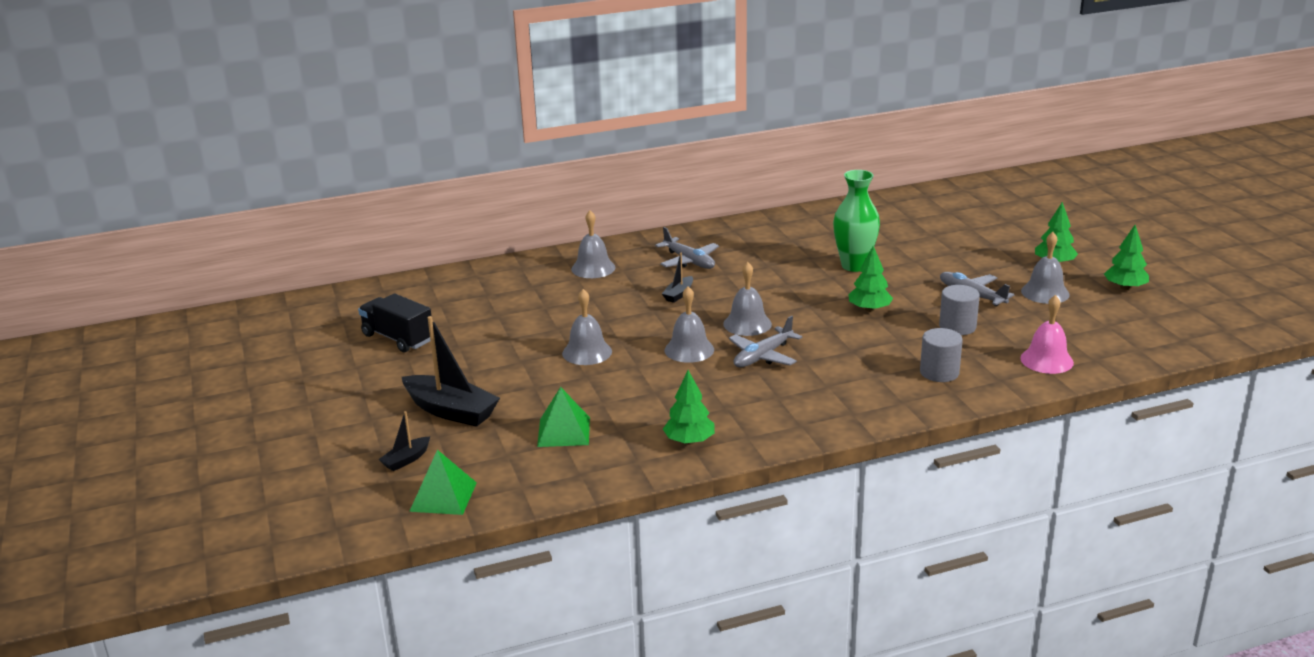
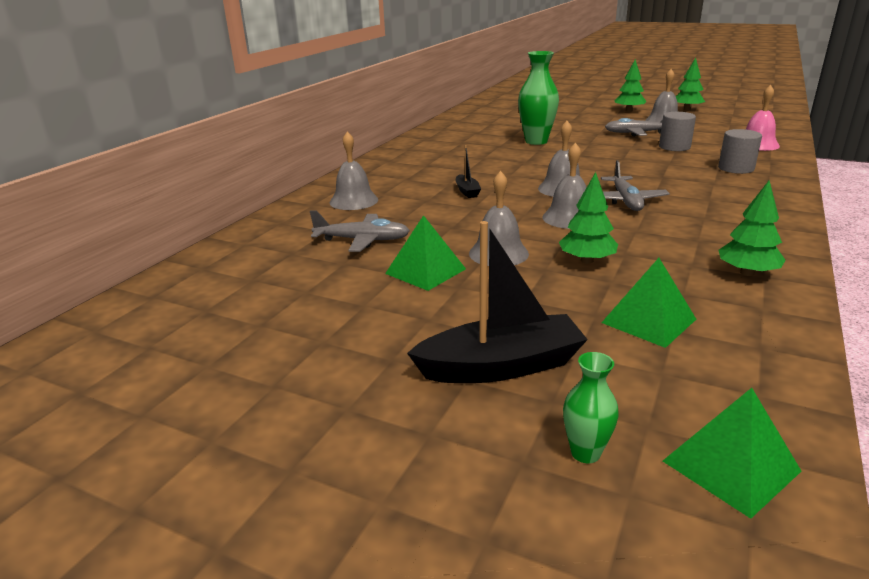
camera: 45 degrees left, 0 degrees up
(398, 338) = (270, 330): black truck -> none
(406, 460) = (585, 453): black boat -> green vase
(526, 343) = (425, 271): none -> green pyramid
(689, 261) = (422, 172): grey plane -> grey plane (363, 240)
(869, 309) = (607, 156): green tree -> green tree (587, 260)

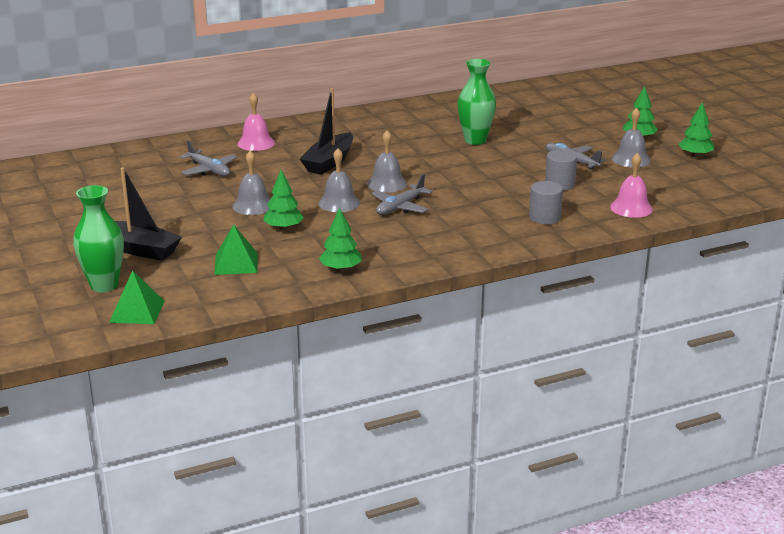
camera: 40 degrees right, 0 degrees up
(354, 201) = (256, 143): grey bell -> pink bell
(425, 271) = (201, 199): green pyramid -> none
(467, 191) = (329, 162): black boat -> black boat, size x2.04
(585, 453) = (104, 285): green vase -> green vase, size x1.94

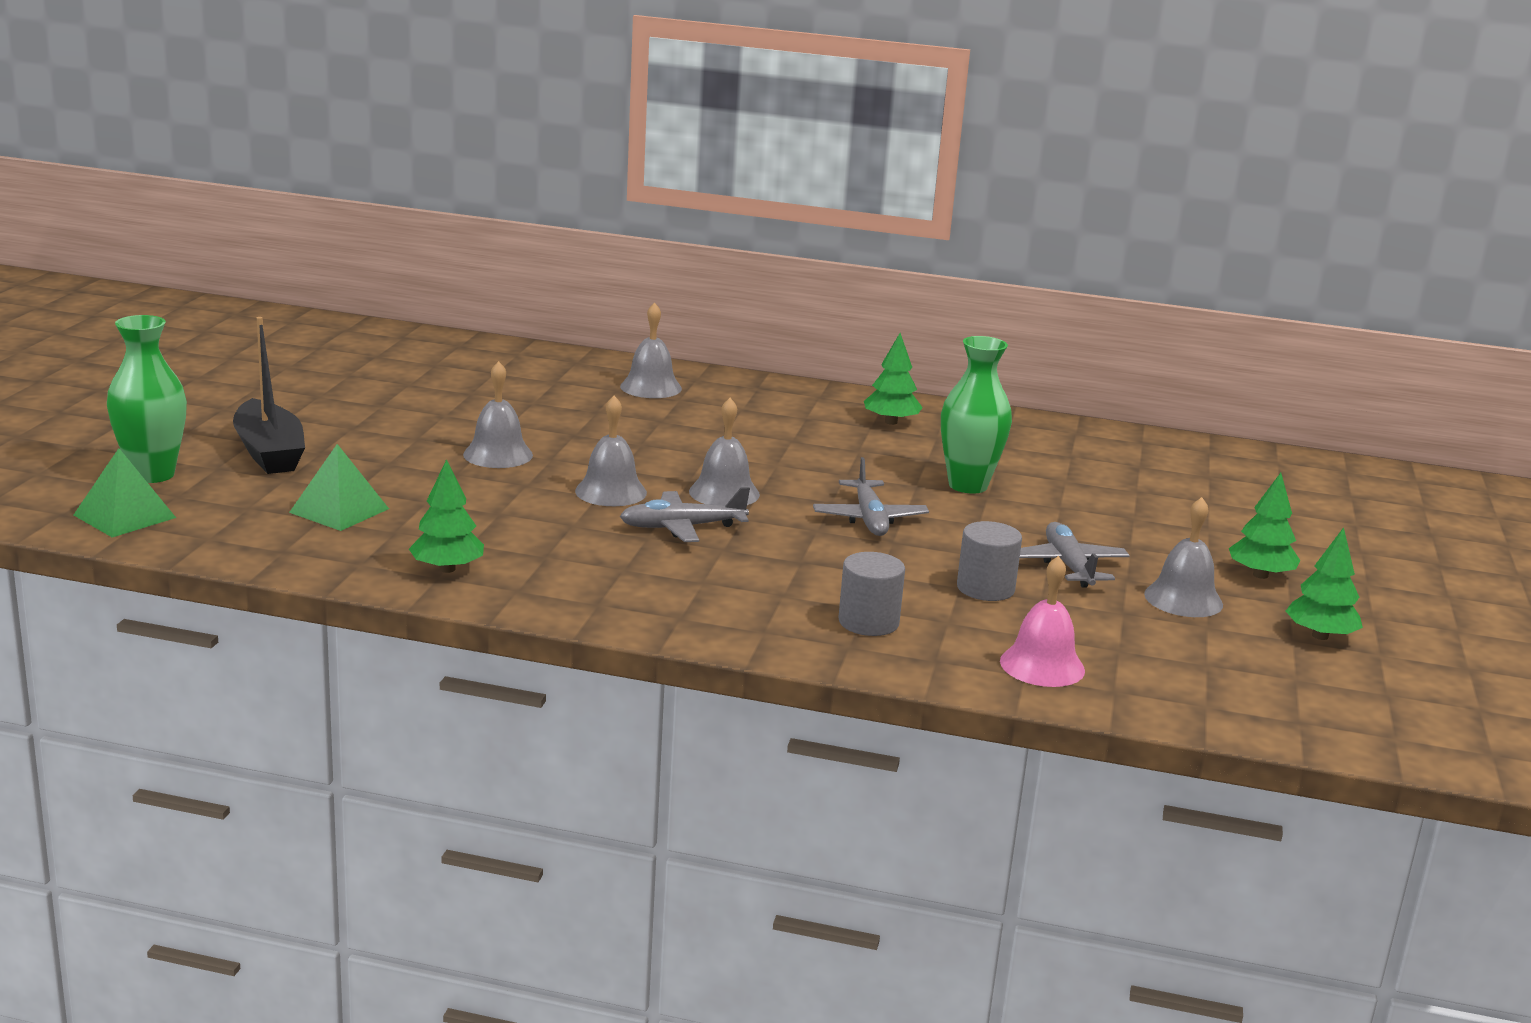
camera: 35 degrees right, 5 degrees down
(209, 170) = (529, 397): grey plane -> grey plane (869, 519)
(256, 143) = (651, 387): pink bell -> grey bell
(283, 228) = (480, 493): green tree -> green tree (891, 422)
(329, 162) = (699, 440): black boat -> none

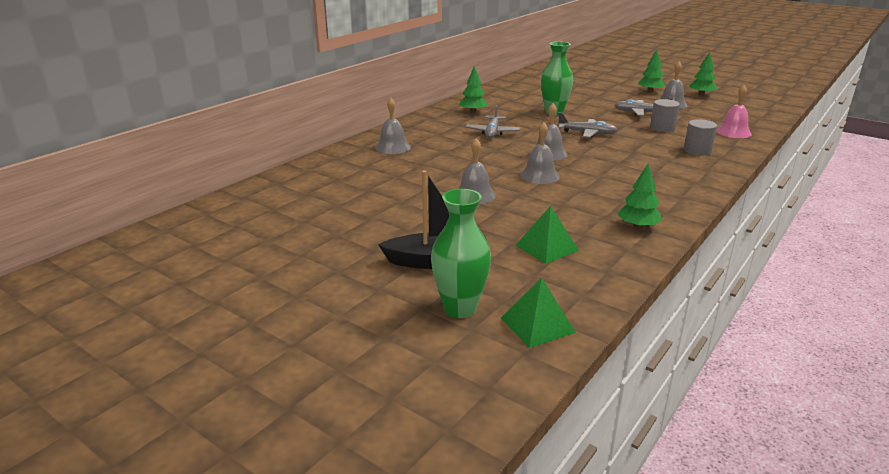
camera: 65 degrees left, 5 degrees up
(681, 527) = (590, 167): grey plane -> grey plane (492, 132)

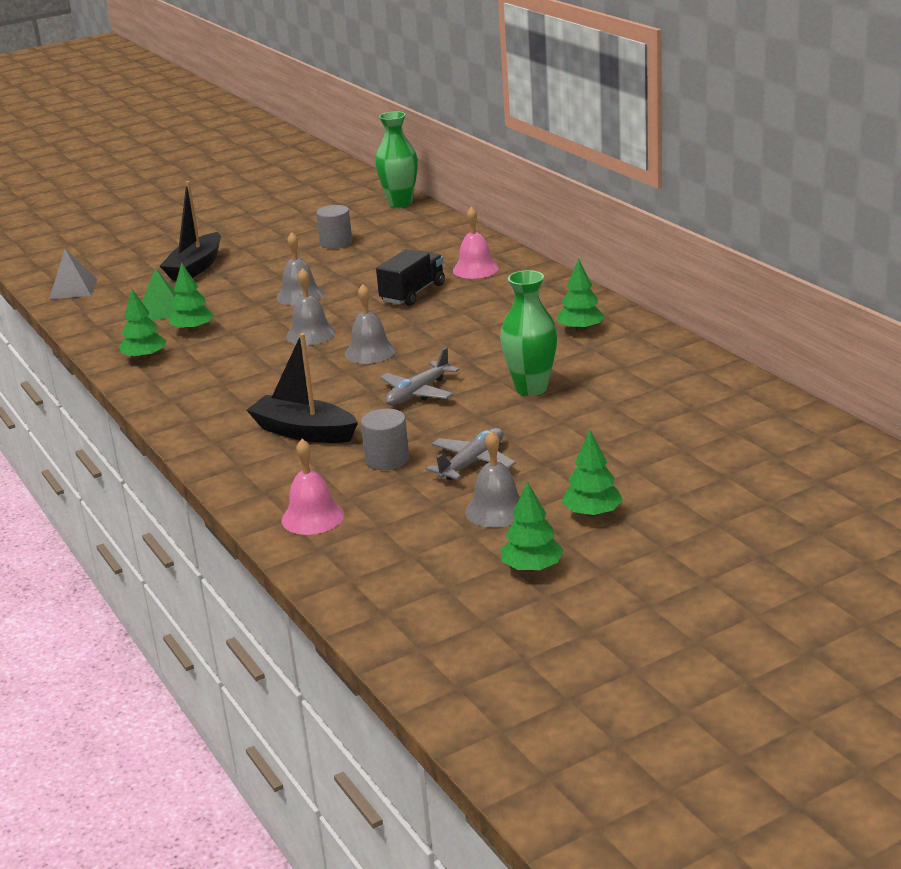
camera: 115 degrees right, 0 degrees up
(392, 147) = (475, 269): grey bell -> pink bell
(446, 158) = (412, 293): none -> black truck
(460, 309) = (124, 268): green vase -> green vase (400, 203)
(492, 132) = (478, 330): grey plane -> none
(537, 325) = (73, 289): green pyramid -> grey pyramid
(572, 221) = (193, 330): none -> green tree
(664, 150) = (304, 432): none -> black boat
(697, 150) = (277, 457): grey cylinder -> grey cylinder (336, 243)

